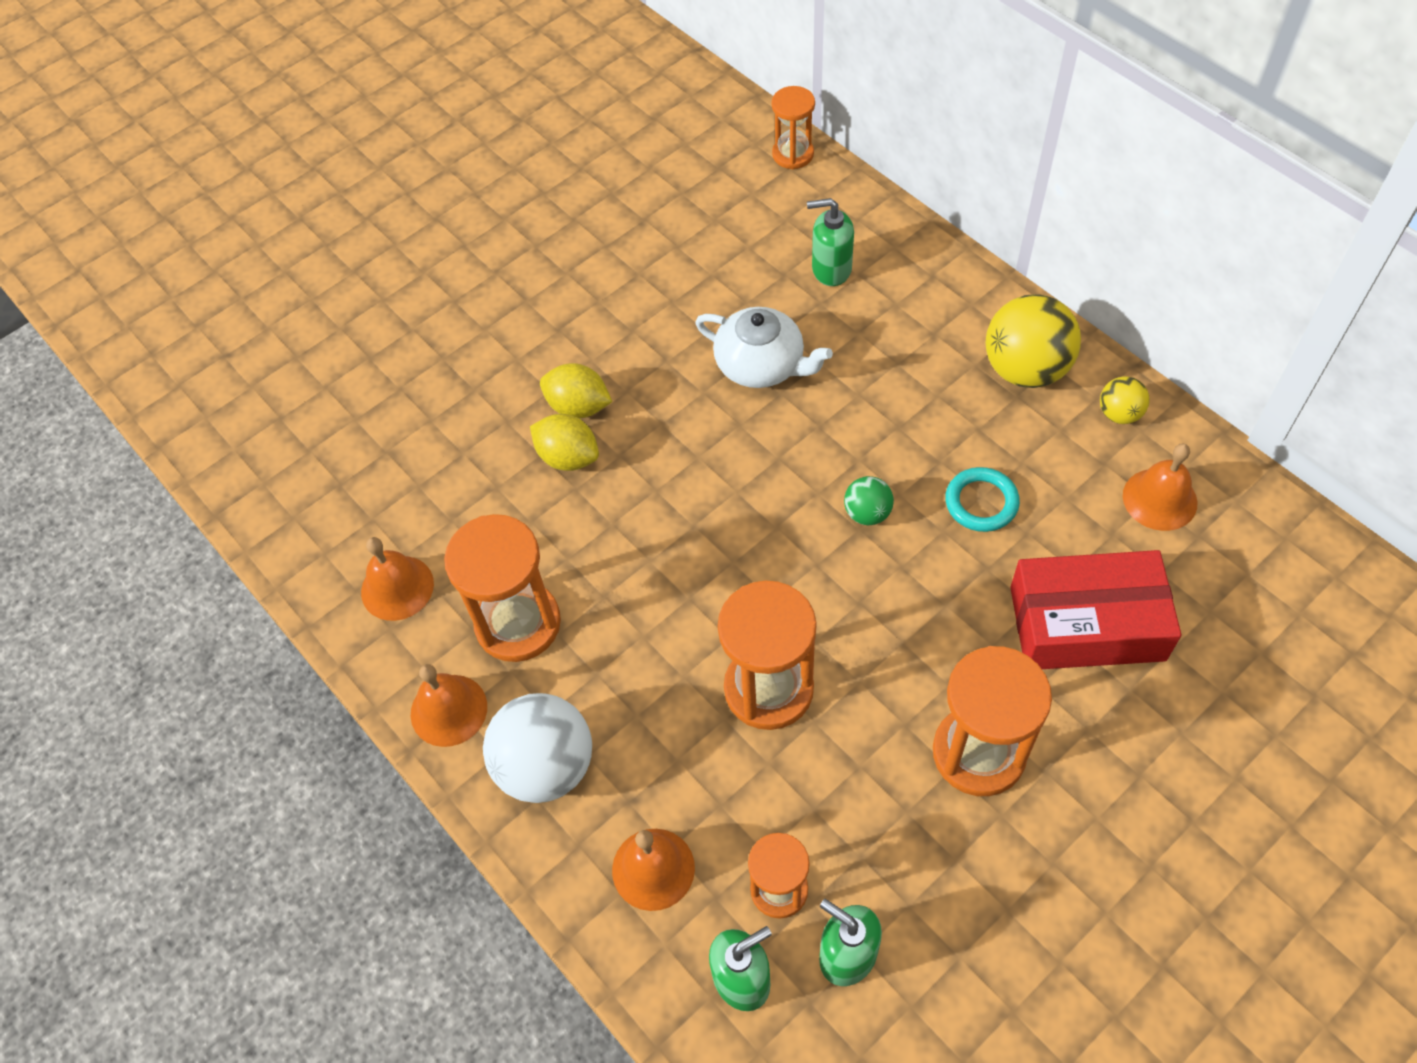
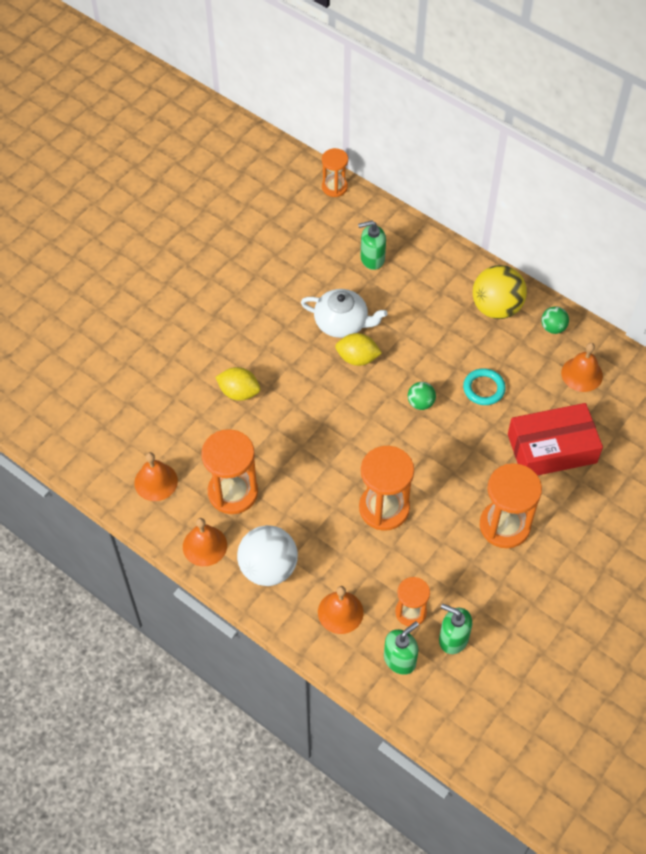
camera: 15 degrees left, 0 degrees up
(578, 407) = (238, 361): yellow lemon -> yellow lemon (357, 358)
(1119, 414) = (553, 328): yellow ball -> green ball

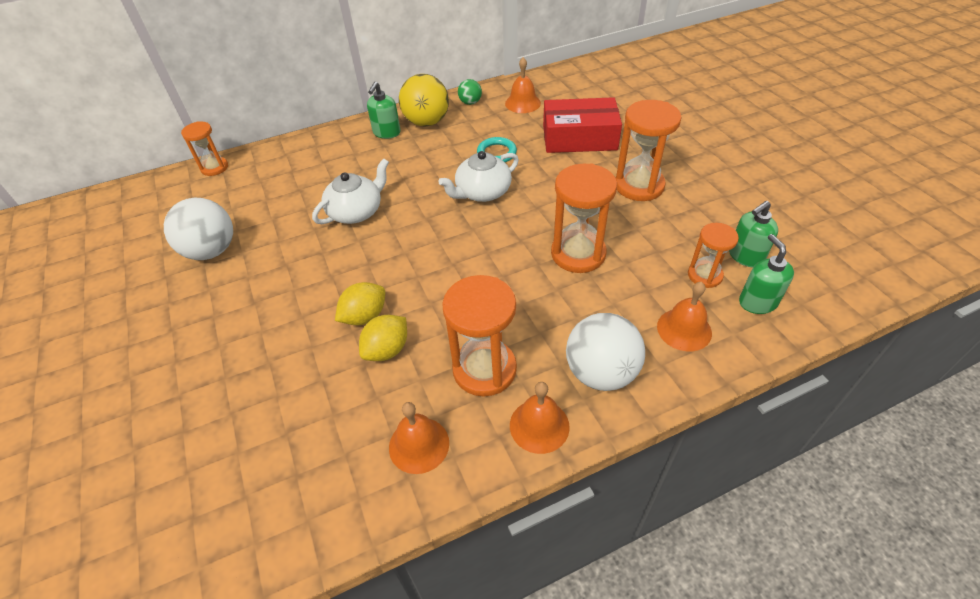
camera: 60 degrees left, 10 degrees down
(245, 254) = (211, 251): none -> white ball
(357, 358) = (403, 215): yellow lemon -> yellow lemon (387, 350)
(372, 258) = (311, 171): green soap dispenser -> green soap dispenser (386, 133)
(420, 403) = (482, 192): green ball -> white teapot
(552, 448) = (579, 138): red box -> red box turned 75 degrees clockwise

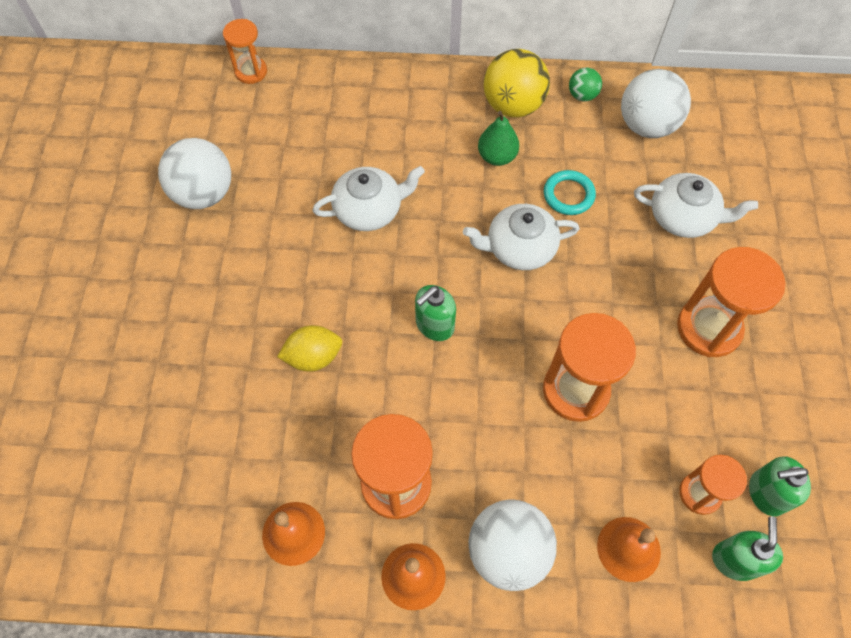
camera: 25 degrees right, 15 degrees up
(386, 133) = (458, 102): green soap dispenser -> green soap dispenser (434, 325)
(387, 350) = (315, 410): yellow lemon -> none
(433, 151) = (497, 157): none -> green pear
(522, 103) = (646, 125): orange bell -> white ball
(579, 138) = (683, 217): red box -> white teapot

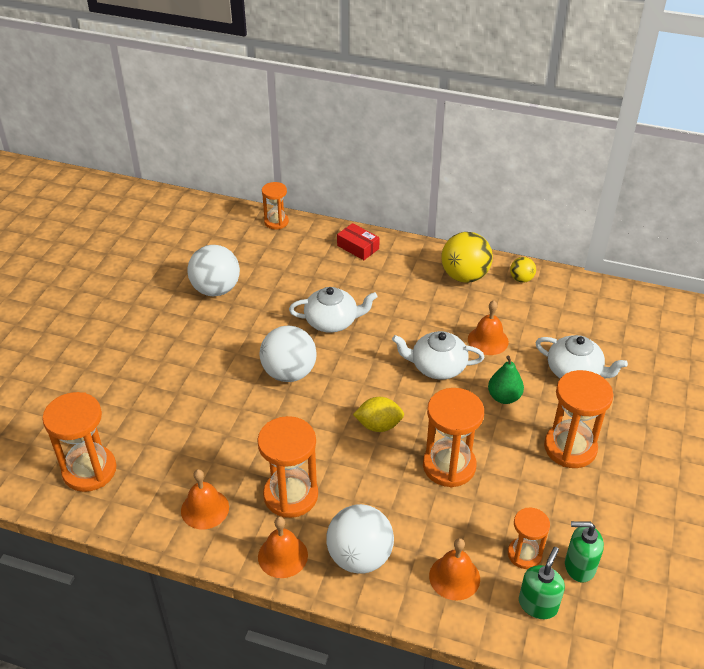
camera: 15 degrees right, 20 degrees down
(123, 515) = (89, 470): none -> orange hourglass
(313, 357) = (258, 404): yellow lemon -> yellow lemon (378, 425)
(368, 89) = (358, 247): none -> red box
(434, 325) = (355, 402): green soap dispenser -> none
(497, 157) = (440, 306): green pear -> green pear (504, 397)
(568, 195) = (488, 340): turquoise ring -> orange bell
(582, 95) = (521, 279): green ball -> yellow ball
(646, 125) = (566, 307): white ball -> white ball (289, 373)

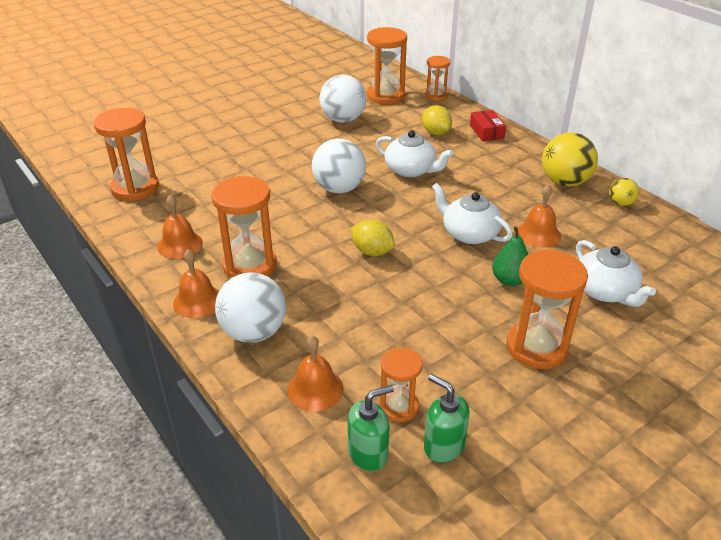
camera: 35 degrees right, 5 degrees down
(315, 268) = (435, 133): none -> yellow lemon
(449, 466) = (402, 306): orange hourglass -> orange hourglass (385, 96)

